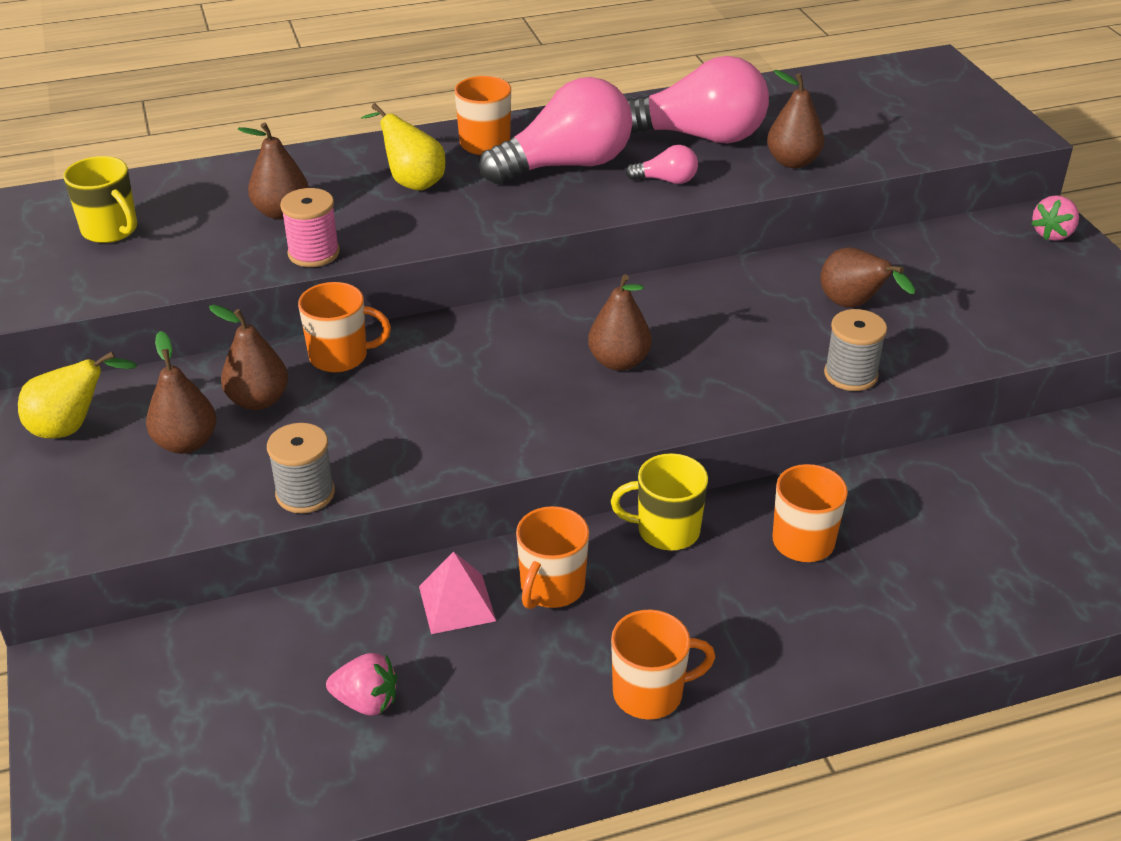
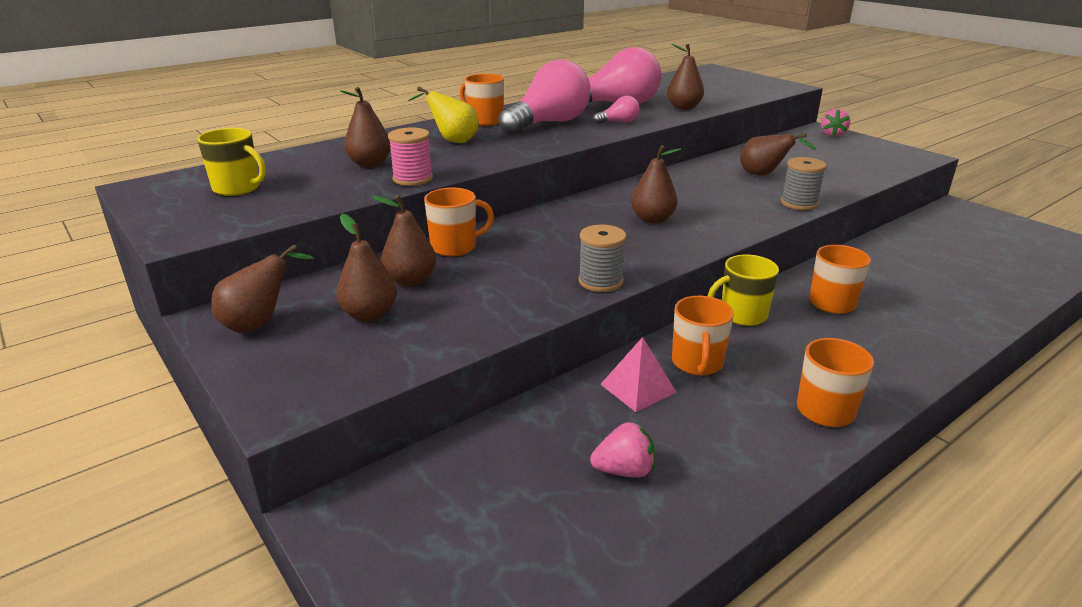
camera: 20 degrees left, 10 degrees down
(72, 427) = (260, 323): yellow pear -> brown pear
(305, 493) = (494, 326): grey spool -> grey spool (600, 281)

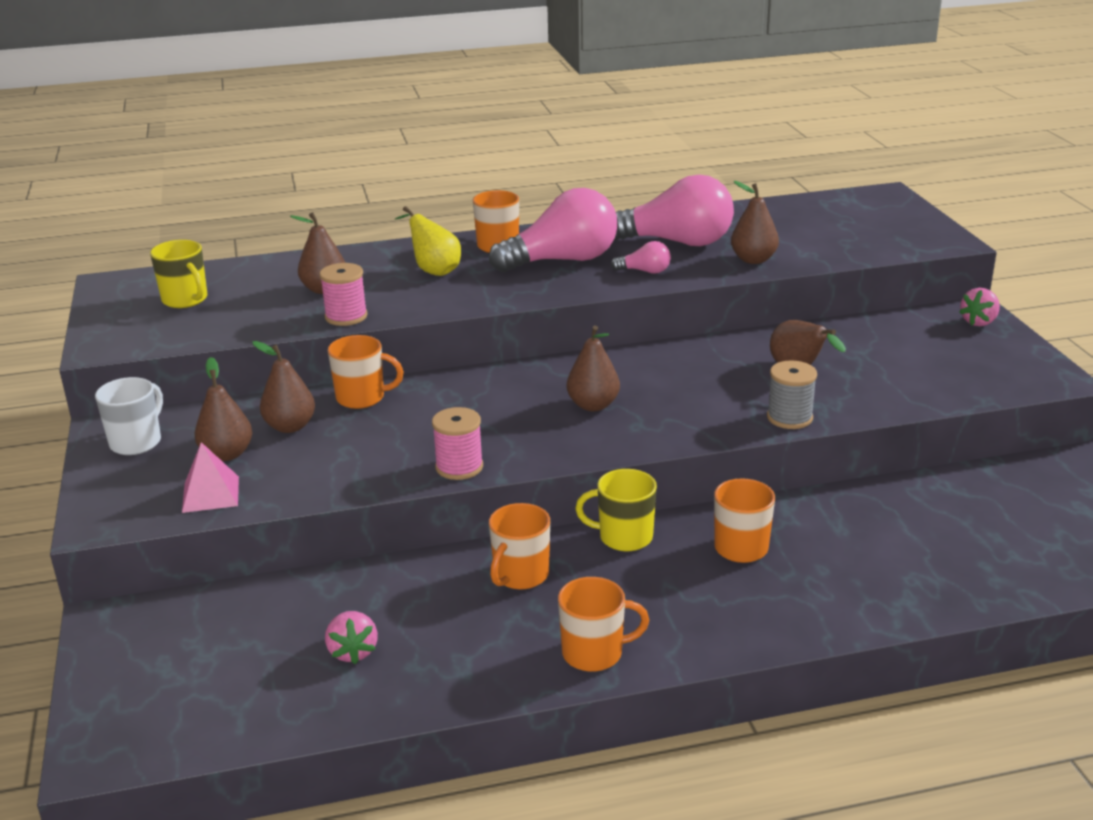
camera: 25 degrees right, 0 degrees up
(260, 323) = (137, 442): brown pear -> white mug
(600, 281) = (459, 467): grey spool -> pink spool
(624, 470) = (353, 652): pink strawberry -> pink strawberry turned 60 degrees clockwise
(638, 388) = (439, 584): pink pyramid -> pink pyramid (211, 494)

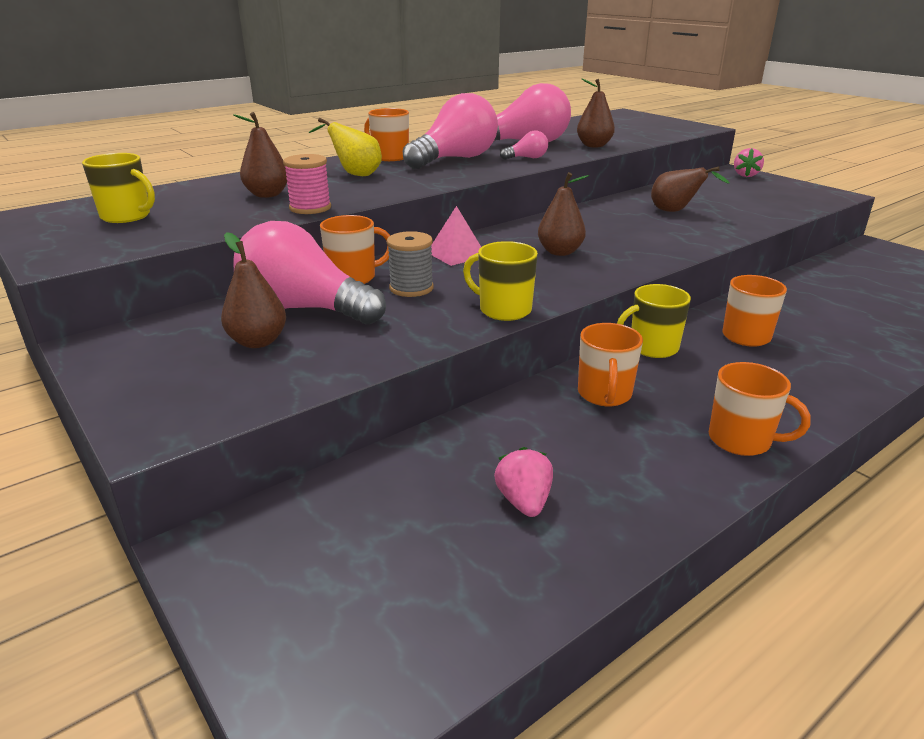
camera: 25 degrees left, 0 degrees up
(137, 442) = (141, 350): white mug -> none
(211, 494) = (272, 378): pink pyramid -> pink pyramid (456, 254)
(290, 426) = (304, 309): brown pear -> pink light bulb
(353, 652) = (524, 501): pink strawberry -> pink strawberry turned 150 degrees counterclockwise
(459, 467) = (503, 310): pink spool -> yellow mug
(594, 653) = (741, 440): orange mug -> orange mug turned 60 degrees clockwise
(789, 418) = (711, 237): grey spool -> grey spool (411, 288)

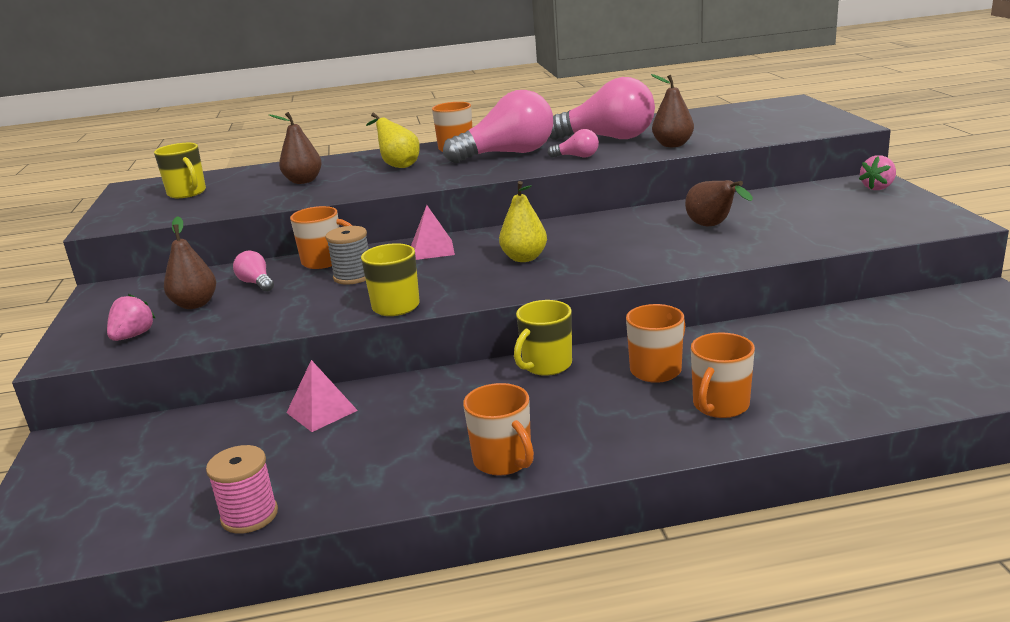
camera: 30 degrees right, 5 degrees down
(304, 309) = (256, 283): pink light bulb -> pink light bulb, size x0.44
(310, 208) = (315, 196): pink spool -> pink spool (249, 515)
(498, 434) = (321, 411): none -> pink pyramid
(524, 501) = (274, 464): pink strawberry -> pink strawberry (133, 336)
(560, 252) = (524, 258): brown pear -> yellow pear
(604, 394) = (444, 398): orange mug -> orange mug (720, 406)
(652, 348) = (546, 365): yellow mug -> yellow mug turned 60 degrees counterclockwise

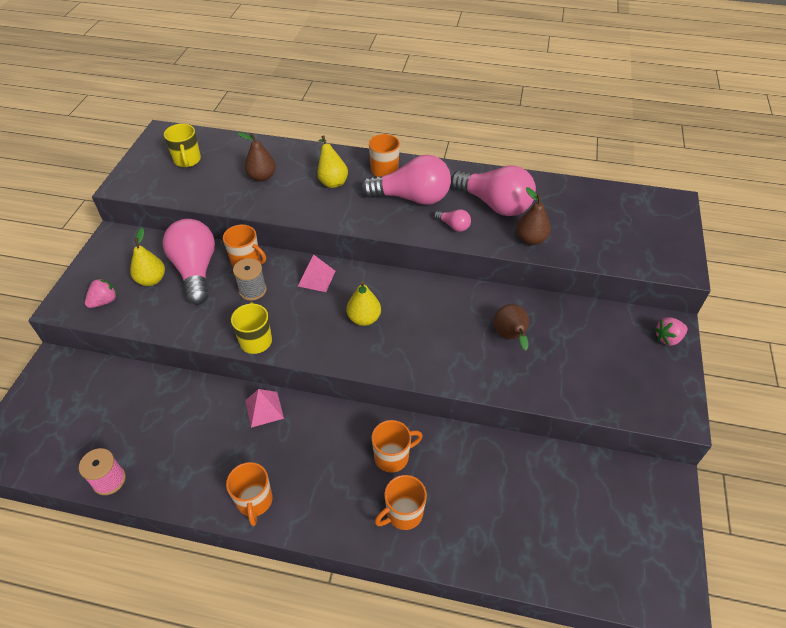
camera: 20 degrees right, 25 degrees up
(195, 304) = (151, 280): brown pear -> yellow pear
(256, 283) = (196, 270): pink light bulb -> pink light bulb, size x2.28
(321, 411) = (189, 401): pink pyramid -> pink pyramid (264, 409)
(546, 365) = (333, 417): yellow mug -> none

